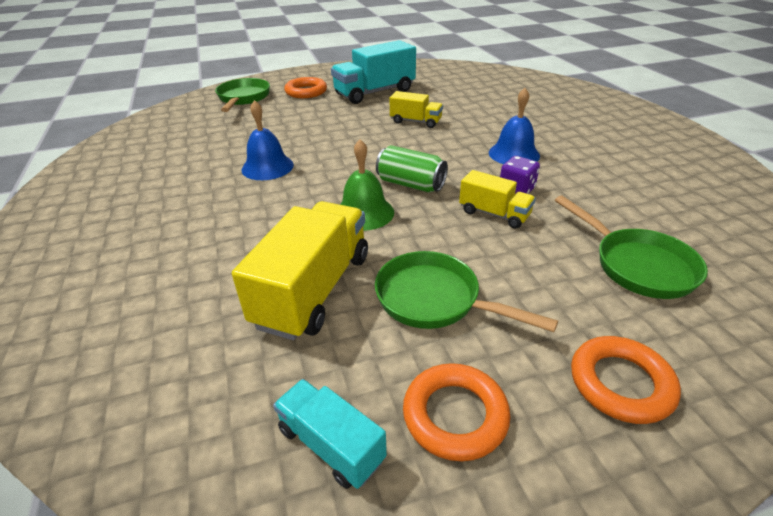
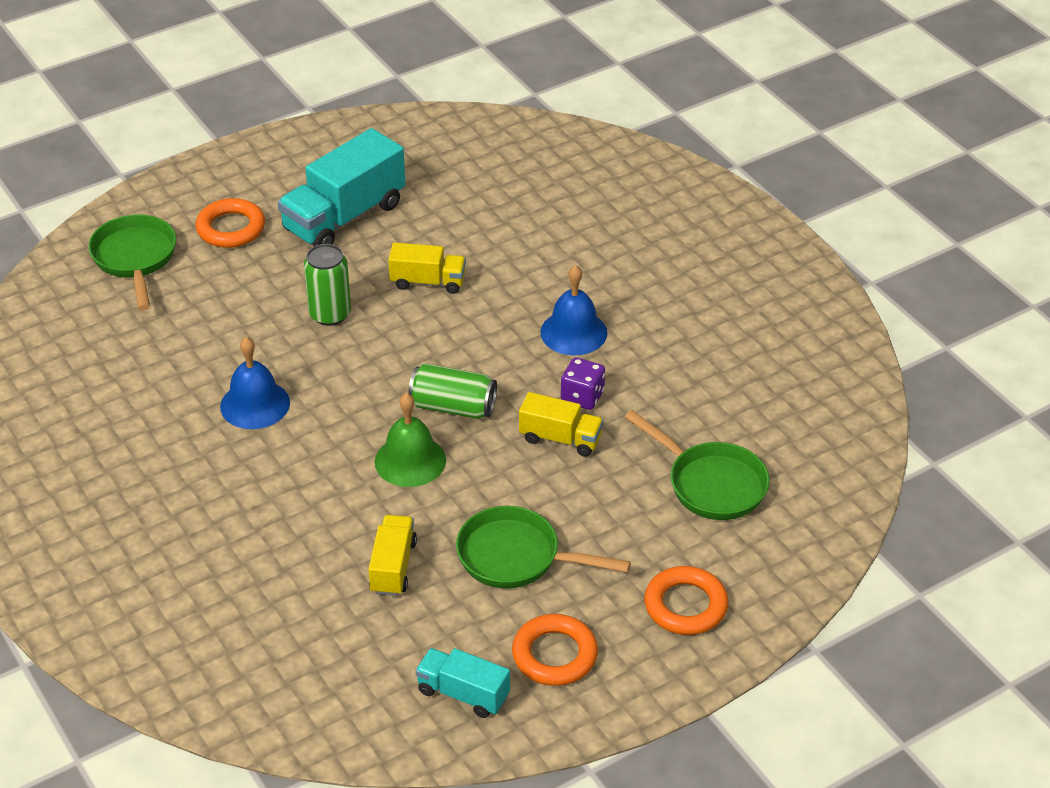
camera: 15 degrees left, 5 degrees up
(314, 290) = (393, 567): yellow truck -> yellow truck, size x0.55
(344, 130) = (330, 314): none -> green can

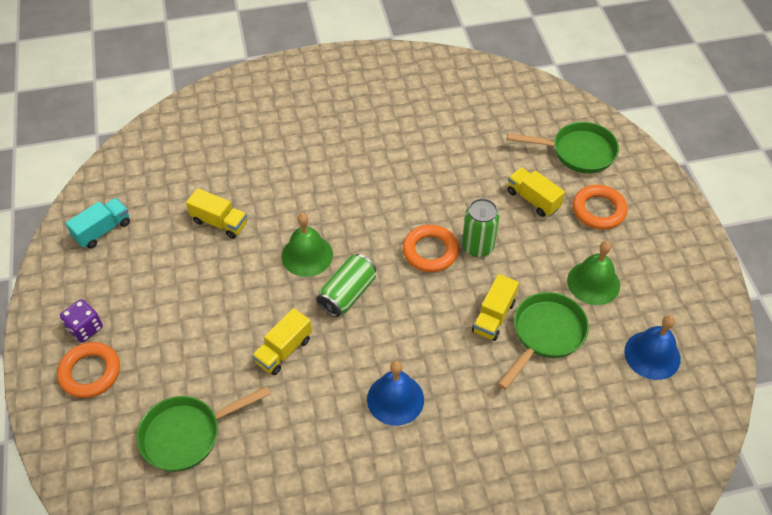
camera: 110 degrees right, 10 degrees up
(233, 283) = (533, 199): none -> yellow truck
(255, 404) = (400, 186): blue bell -> blue bell (652, 355)
(344, 217) = (593, 282): turquoise truck -> green bell
(516, 557) = (189, 289): green pan -> green pan (545, 335)
(554, 655) = (100, 284): orange ring -> orange ring (430, 251)
(582, 397) = (320, 380): purple dice -> purple dice (85, 328)

